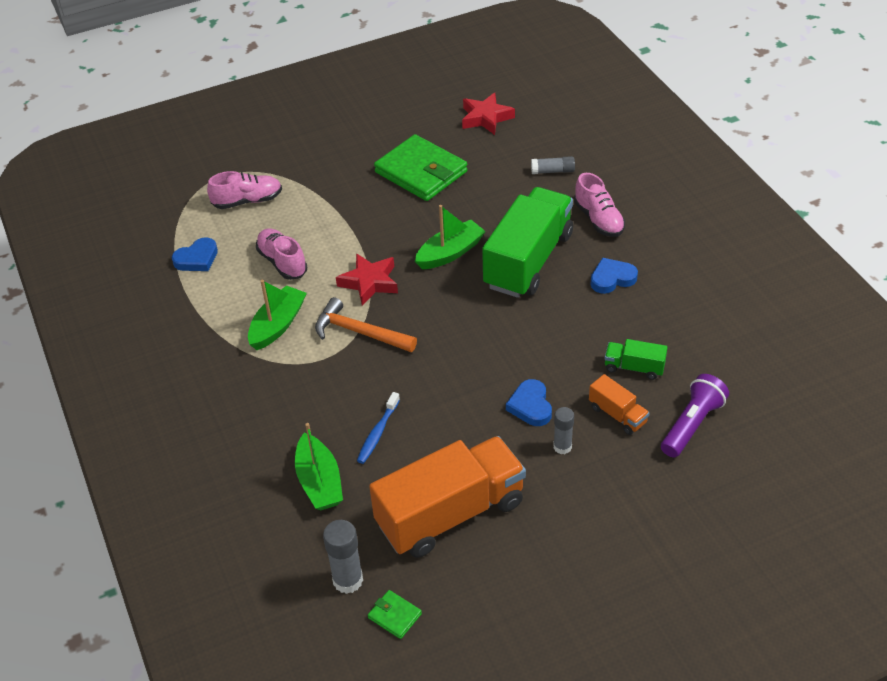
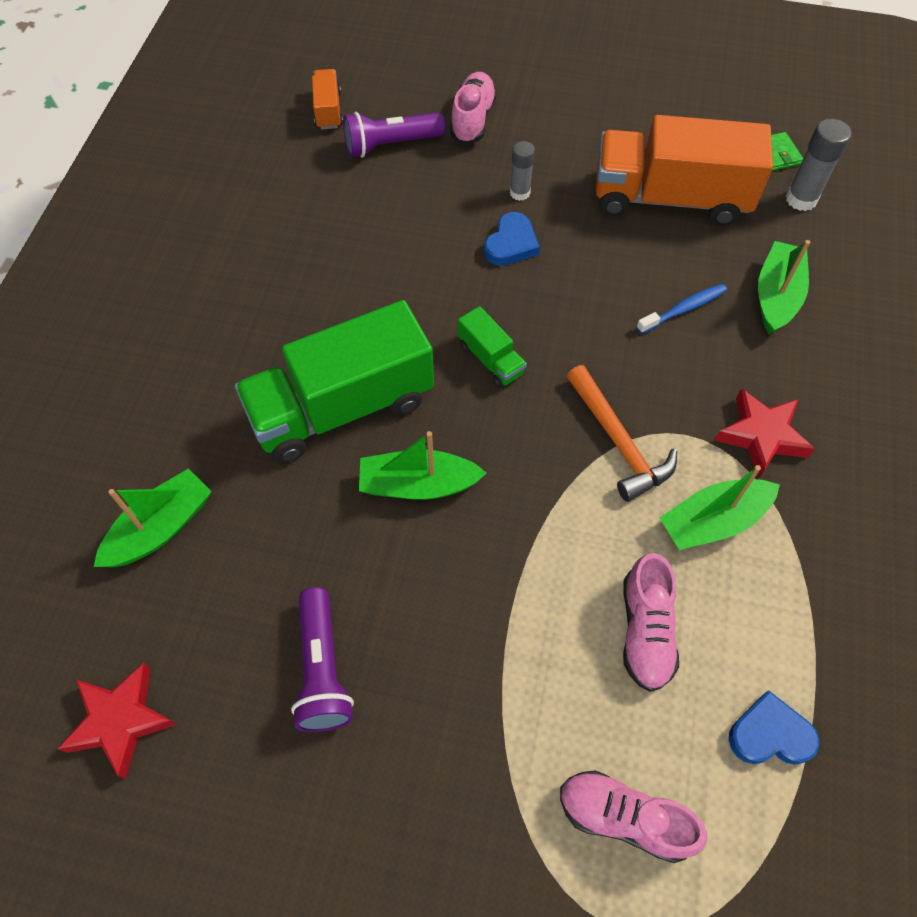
camera: 145 degrees left, 15 degrees up
(369, 282) = (553, 508): red star -> red star (761, 436)
(421, 172) = (322, 669): green wallet -> purple flashlight
(553, 171) = (161, 528): grey glue stick -> green boat
(598, 219) = (203, 408): pink shoe -> pink shoe (472, 119)
(612, 278) = (284, 322): blue heart -> none
(617, 415) = (442, 189): orange truck -> orange truck (328, 110)
(634, 367) = (378, 219): green truck -> green truck (491, 359)

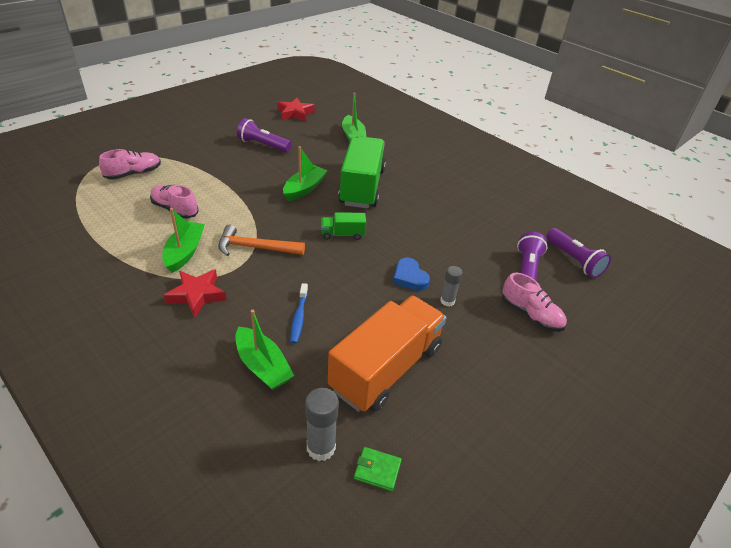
camera: 120 degrees right, 20 degrees down
(328, 110) = (574, 260): orange truck -> purple flashlight
(770, 734) = (100, 215): blue heart -> none

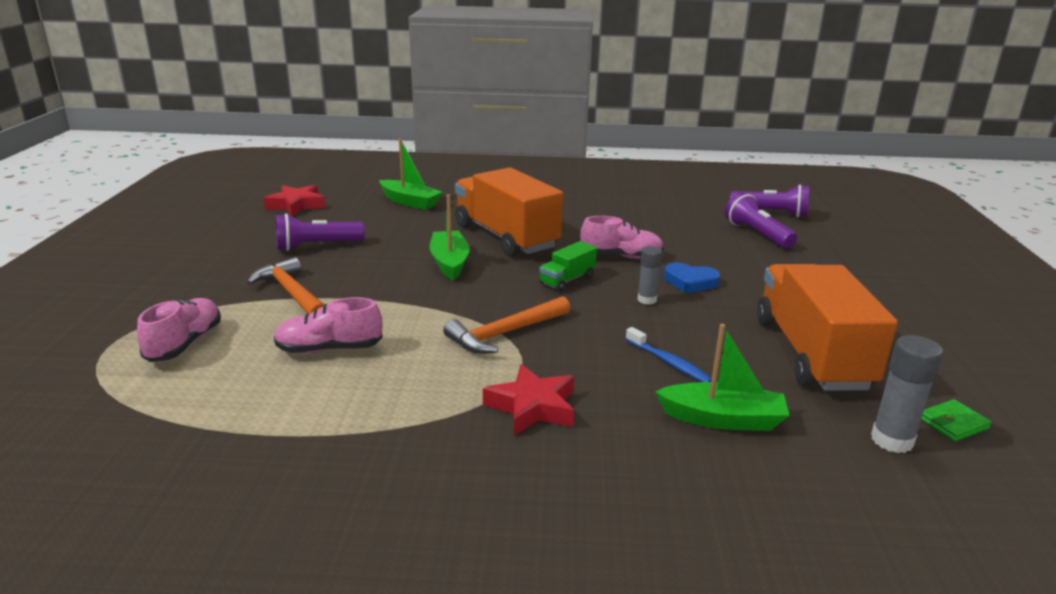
camera: 40 degrees left, 15 degrees down
(185, 252) = (432, 379): green boat -> none
(209, 169) = (292, 293): none -> orange hammer
(362, 187) = (505, 237): green truck -> orange truck
(447, 301) = (751, 282): grey glue stick -> grey glue stick (647, 300)
(530, 315) = (818, 260): pink shoe -> pink shoe (621, 256)

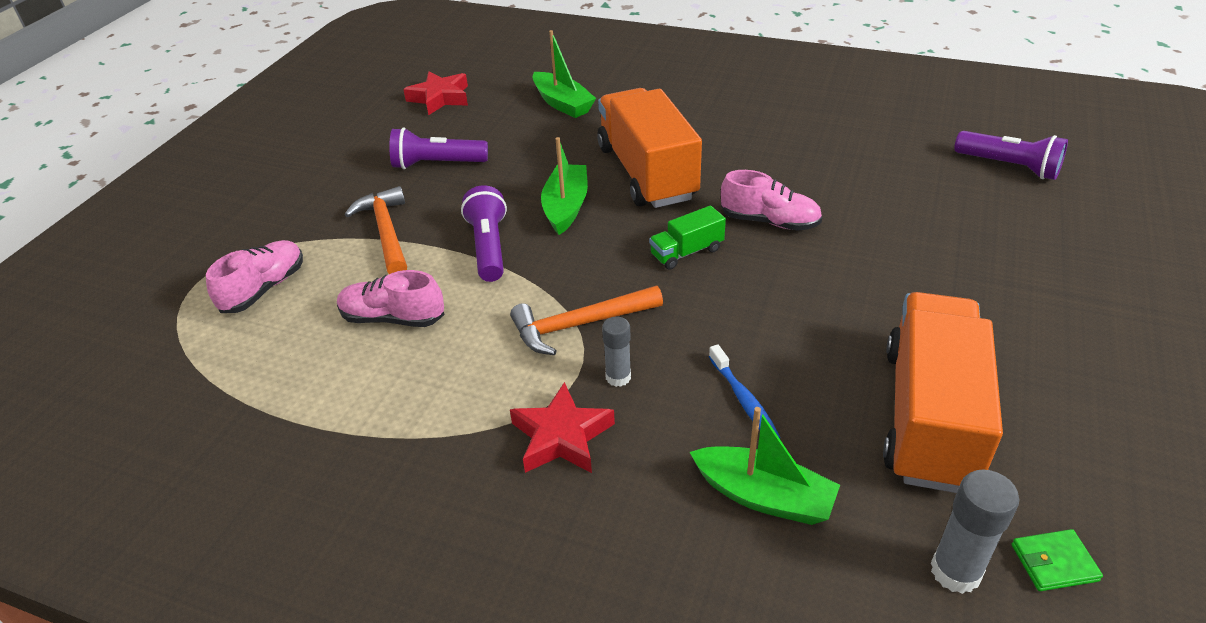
camera: 20 degrees right, 15 degrees up
(647, 300) = (766, 297): grey glue stick -> grey glue stick (618, 377)
(690, 282) = (835, 275): blue heart -> none
(757, 234) = (968, 203): purple flashlight -> purple flashlight (488, 247)

